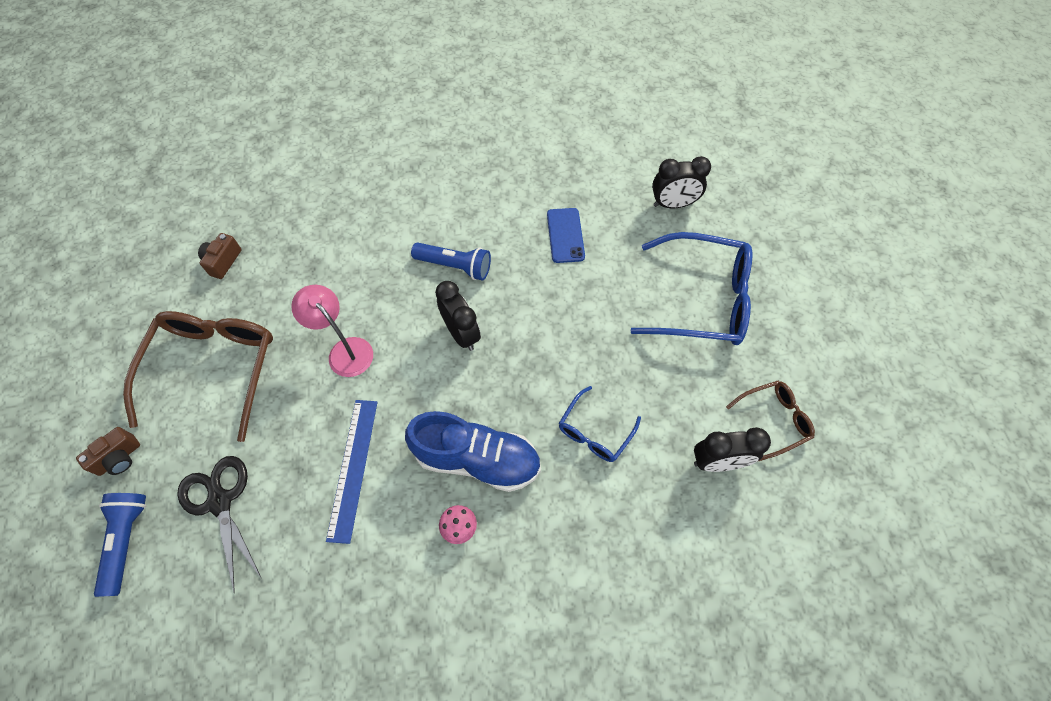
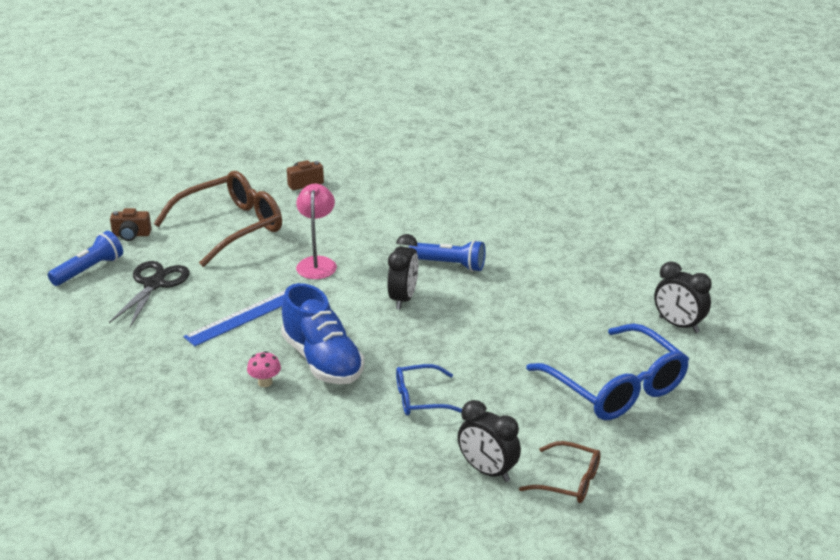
camera: 45 degrees right, 30 degrees down
(455, 266) = (449, 265): blue flashlight -> blue flashlight turned 45 degrees counterclockwise
(565, 235) = (558, 293): blue phone -> none

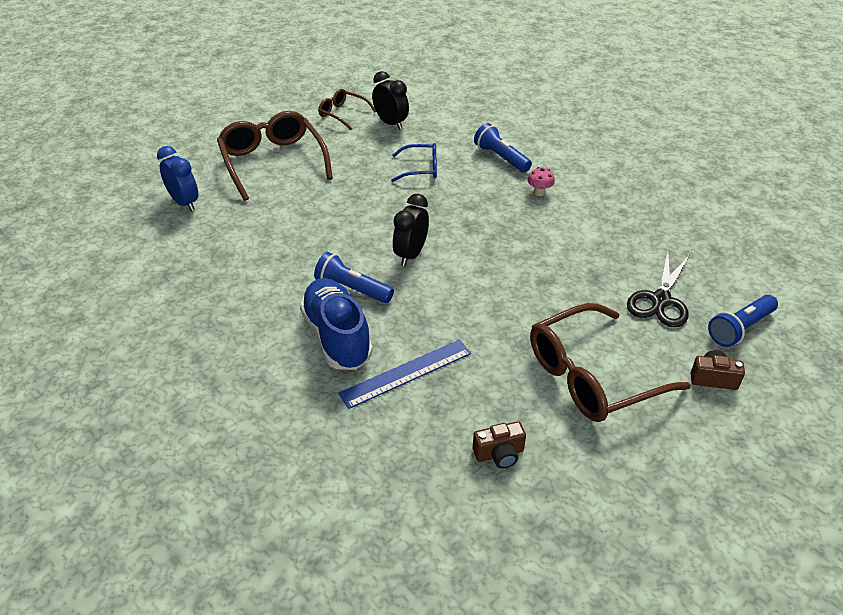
camera: 170 degrees left, 10 degrees up
(244, 317) = (562, 252): blue ruler -> blue ruler (406, 373)
(315, 428) = (501, 158): none -> blue flashlight
(317, 263) = (490, 308): pink lamp -> none
(322, 361) = (492, 204): blue shoe -> blue shoe (337, 336)
(616, 387) = (273, 162): blue glasses -> brown glasses
(678, 325) = (184, 203): black clock -> blue clock

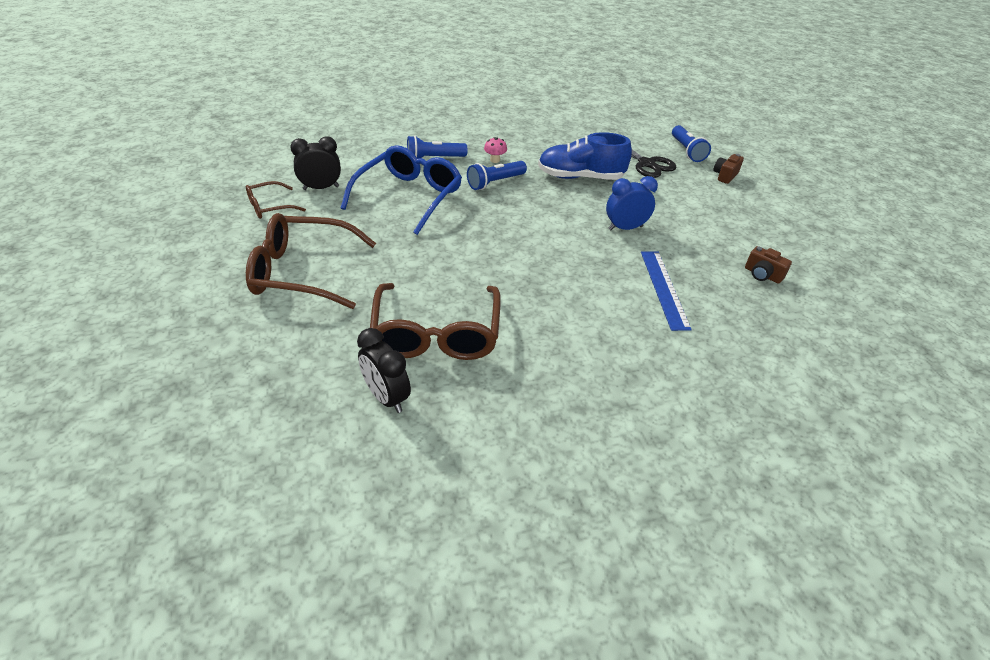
camera: 65 degrees left, 0 degrees up
(184, 203) = (309, 354): blue clock -> blue clock (625, 228)
(337, 336) = (601, 310): blue shoe -> blue shoe (580, 177)
(352, 289) = (545, 283): blue flashlight -> blue flashlight (495, 182)
(411, 254) = (522, 240): black clock -> black clock (386, 397)
(420, 169) = (409, 197): blue glasses -> blue glasses, size x1.92
(499, 454) = (762, 275): brown camera -> brown camera turned 120 degrees clockwise
(592, 376) = (704, 213): brown glasses -> brown glasses (436, 334)

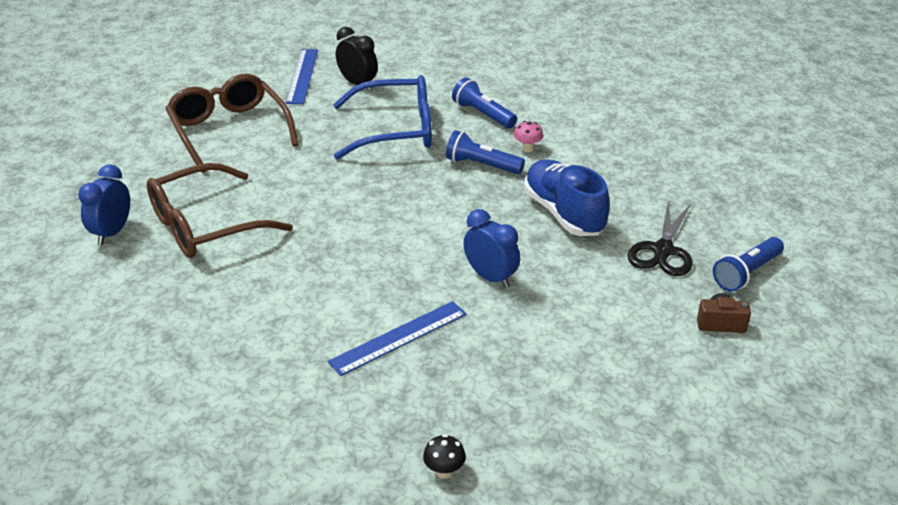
camera: 60 degrees right, 5 degrees down
(270, 207) = (302, 76): brown glasses -> blue ruler
(386, 397) = (112, 232): black clock -> blue clock
(762, 275) = (503, 409): brown camera -> none
(811, 320) = (444, 471): none -> black mushroom

